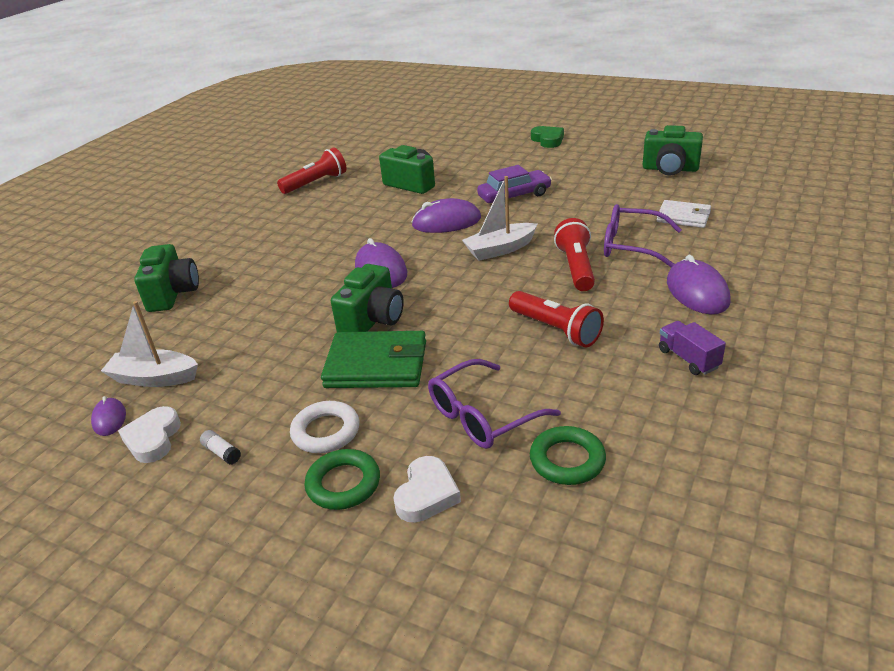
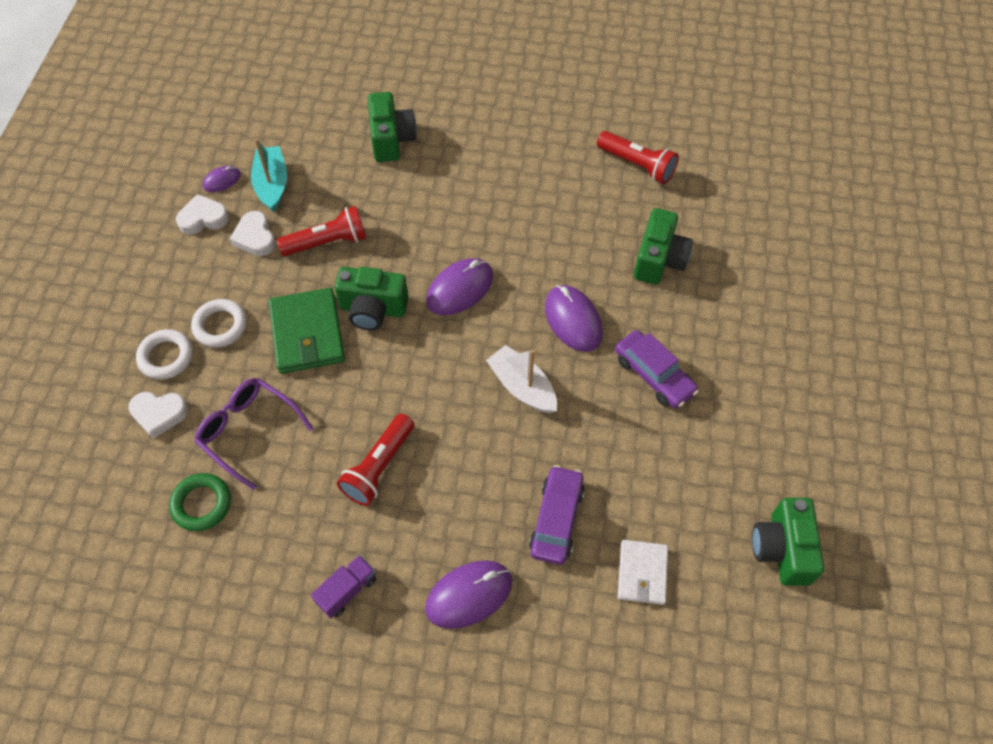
camera: 70 degrees right, 25 degrees up
(154, 378) = (272, 185): white boat -> turquoise boat
(172, 294) = (391, 139): green camera -> green camera turned 75 degrees counterclockwise
(218, 396) = (255, 237): none -> white heart
(222, 452) = (192, 267): white glue stick -> none
(343, 484) = (166, 357): green ring -> white ring
(548, 140) = (837, 382): green heart -> none
(576, 267) = (498, 468): red flashlight -> red flashlight (328, 242)
(631, 246) = (556, 519): purple glasses -> purple car

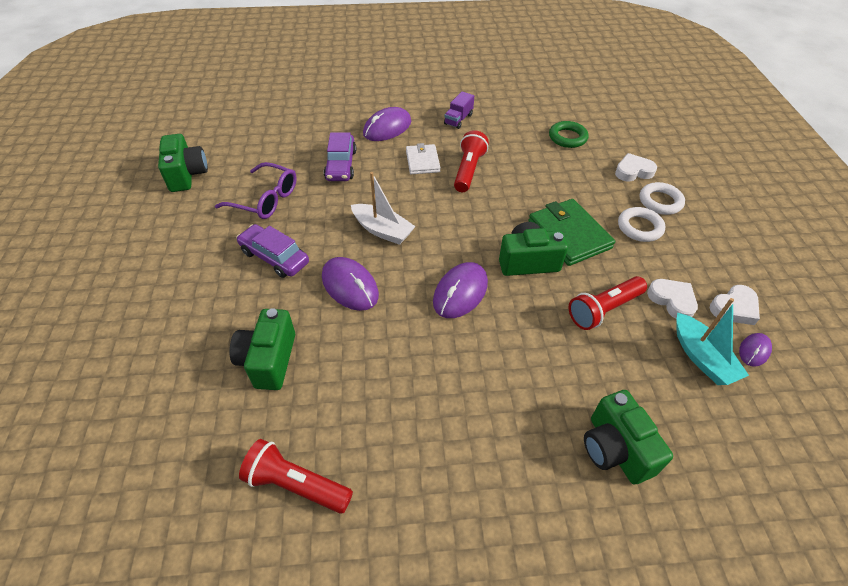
camera: 165 degrees right, 10 degrees down
(248, 431) = (567, 173): purple glasses -> purple glasses (265, 199)
(642, 573) = (282, 151): white wallet -> white wallet (422, 161)

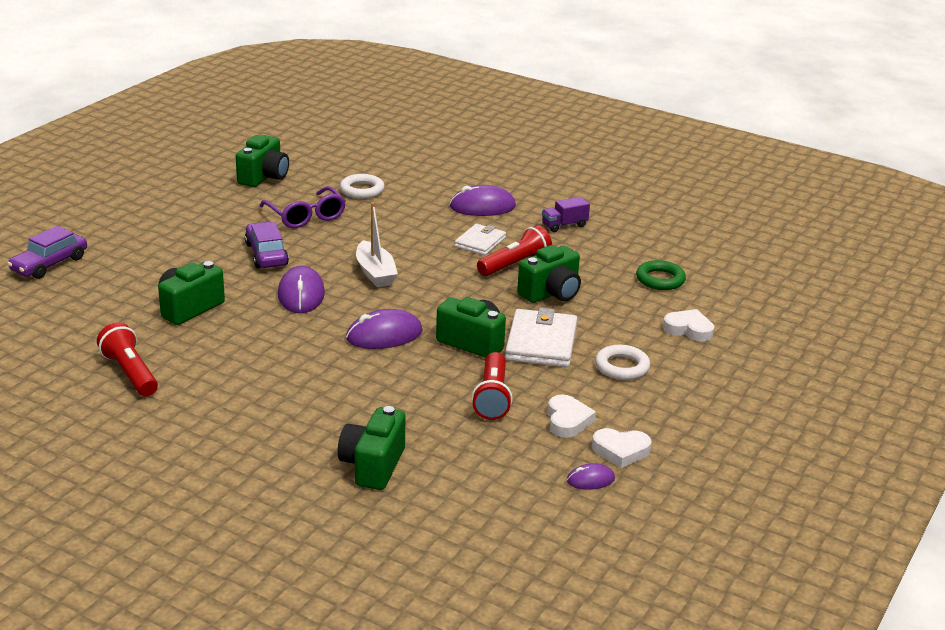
camera: 35 degrees right, 20 degrees down
(341, 165) = (401, 217): purple car -> purple car (49, 264)
(521, 184) = (551, 293): none -> green camera
(569, 235) = (541, 343): green wallet -> white wallet
(604, 310) = (492, 398): red flashlight -> red flashlight turned 90 degrees counterclockwise
(660, 201) = (678, 360): white ring -> white ring (362, 190)
(701, 357) = (533, 460): turquoise boat -> none

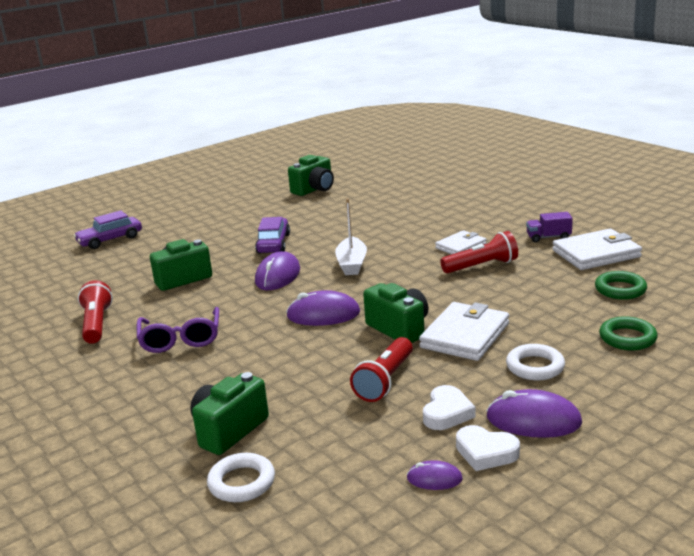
camera: 25 degrees right, 5 degrees down
(306, 216) = (326, 218): purple glasses -> purple glasses (180, 339)
(362, 190) = (385, 202): white ring -> white ring (241, 482)
(482, 207) = (481, 219): purple mouse -> purple mouse (533, 420)
(551, 293) = (501, 293): green camera -> none
(619, 241) = (596, 254): none -> white wallet
(688, 329) = (627, 338): white heart -> green ring

